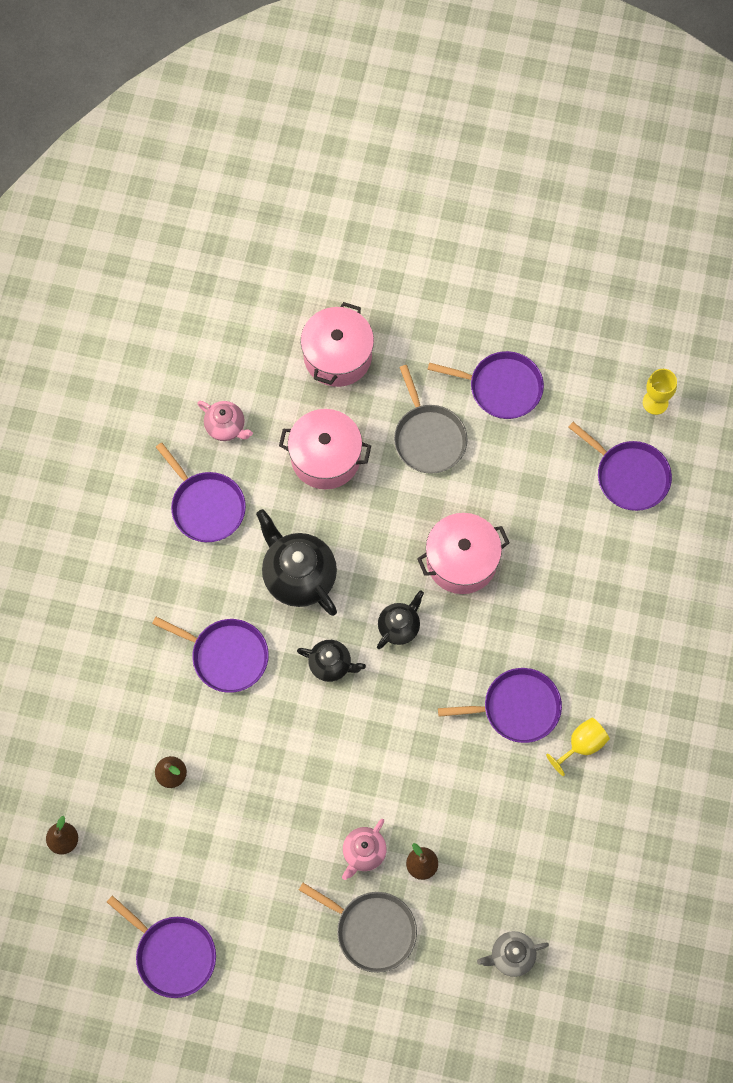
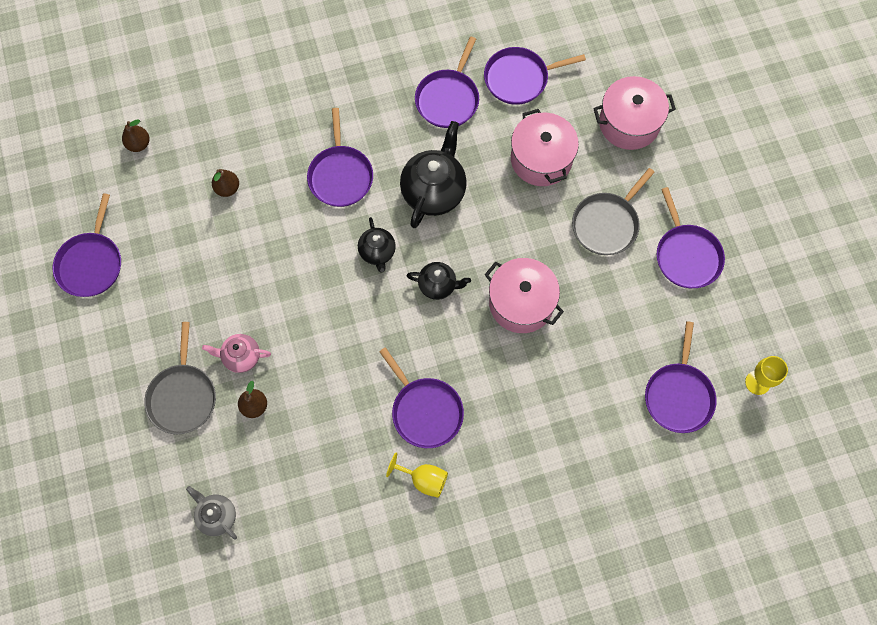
camera: 60 degrees right, 0 degrees up
(226, 427) = (519, 78): pink teapot -> purple pan

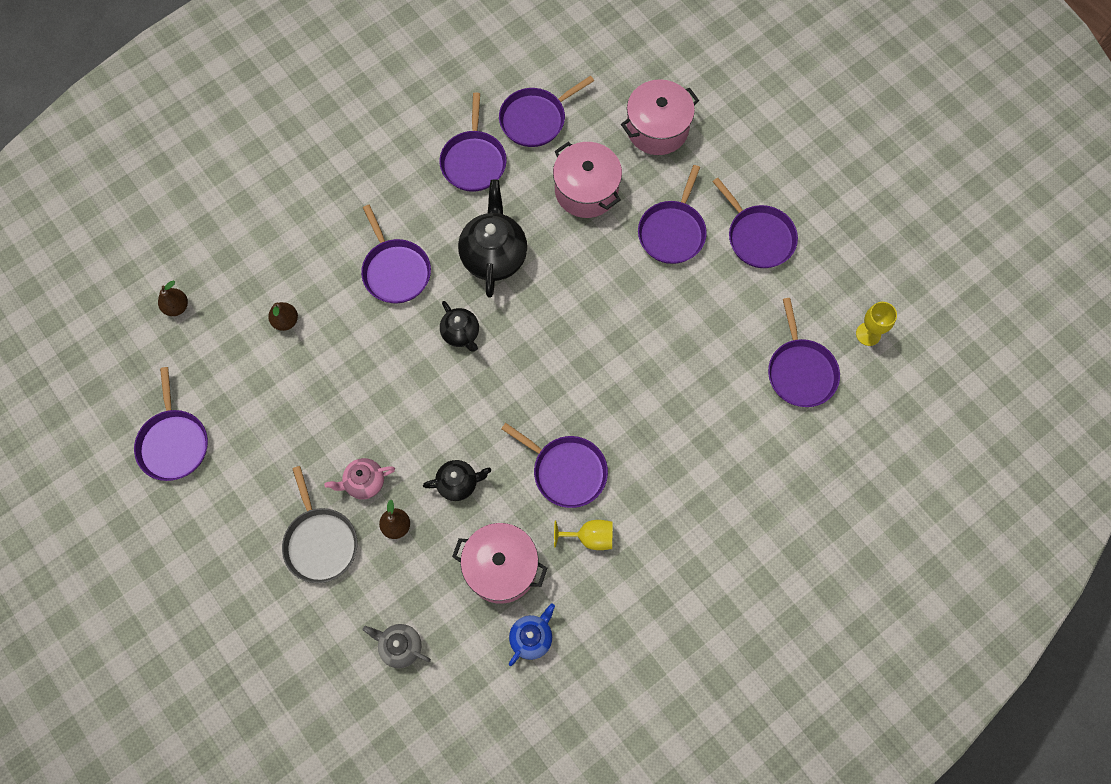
camera: 20 degrees left, 0 degrees up
(336, 551) = (532, 637): none -> blue teapot
(438, 285) = (533, 346): black teapot -> black teapot (458, 483)
(521, 303) = (619, 335): pink pot -> pink pot (501, 568)
(607, 224) = (672, 232): grey pan -> purple pan

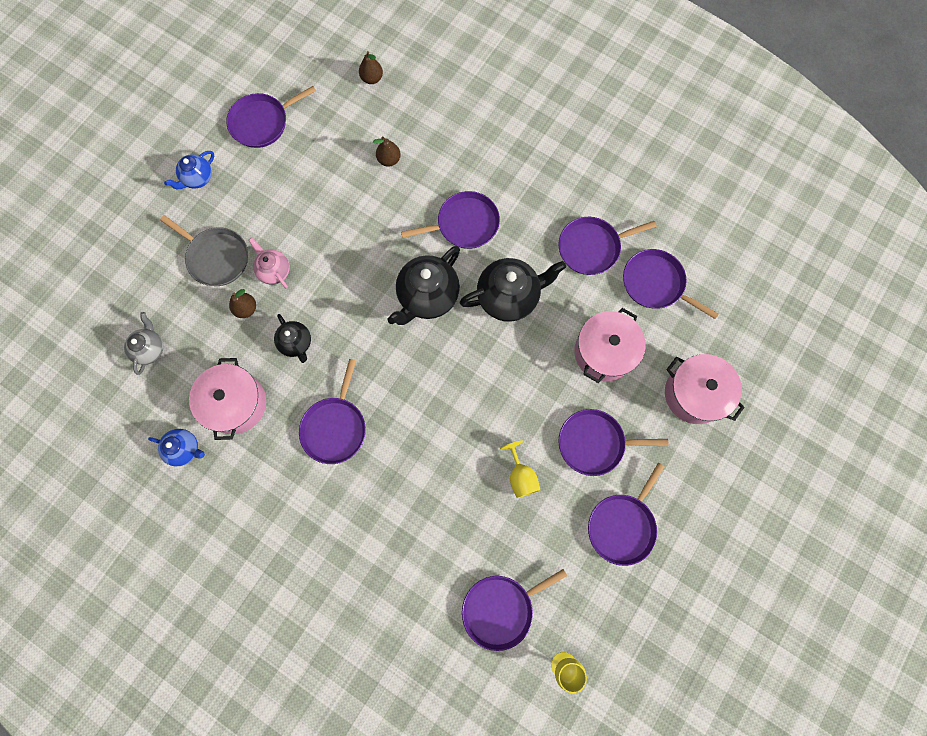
camera: 70 degrees right, 5 degrees up
(211, 536) = (198, 178): none -> blue teapot
(320, 542) = (216, 257): grey pan -> grey pan turned 105 degrees counterclockwise
(395, 270) = (464, 224): purple pan -> purple pan turned 150 degrees counterclockwise
(461, 334) = (427, 297): black teapot -> black teapot, size x1.77
(590, 537) = (283, 467): yellow goblet -> yellow goblet (520, 476)

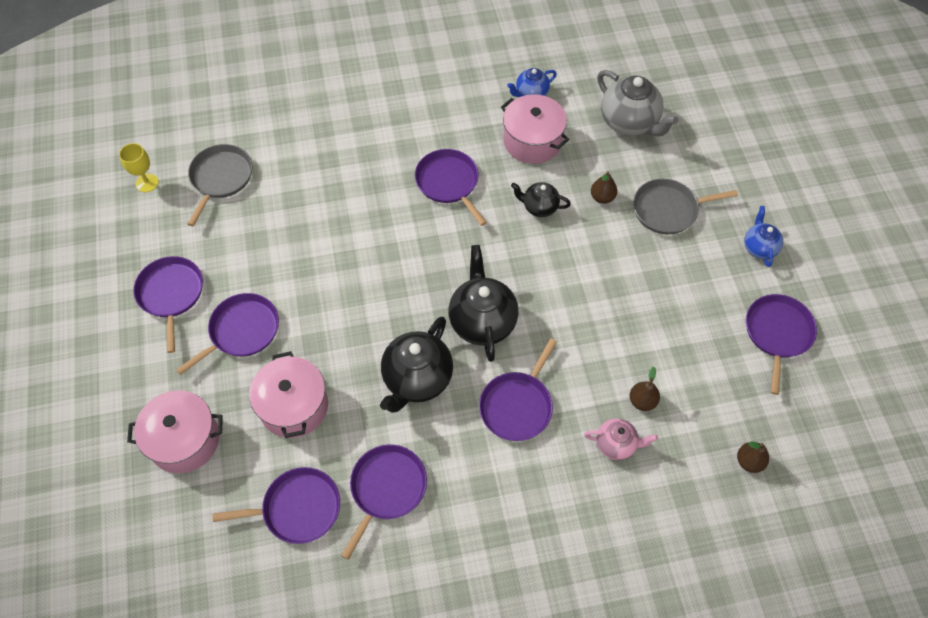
camera: 135 degrees right, 15 degrees down
(150, 349) = (629, 123): grey teapot -> grey teapot, size x1.77
(274, 271) = (617, 237): pink teapot -> pink teapot (616, 444)
(501, 609) = (220, 178): purple pan -> grey pan
(520, 476) = (281, 263): yellow goblet -> none

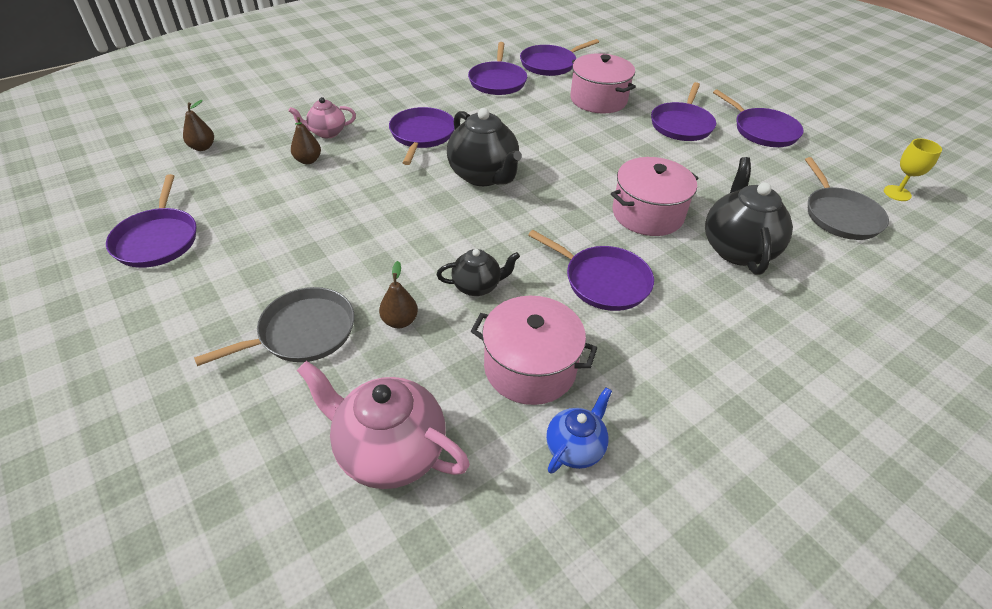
camera: 155 degrees right, 15 degrees down
(184, 440) = (654, 73): pink pot -> pink pot (647, 214)
(417, 380) = (516, 130): black teapot -> black teapot (737, 248)
(629, 123) = (389, 451): grey teapot -> pink teapot
(759, 247) = (168, 321): blue teapot -> none

